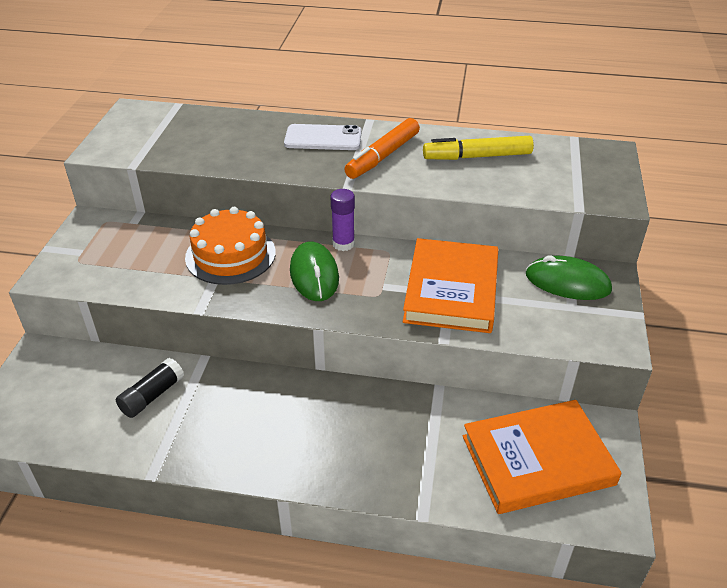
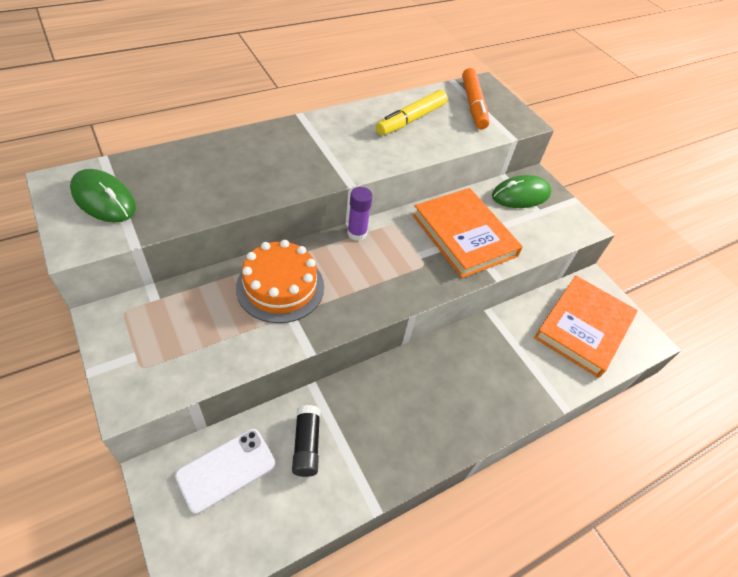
camera: 45 degrees left, 10 degrees up
(314, 274) = (363, 271): green mouse -> green mouse (104, 199)
(323, 138) = (282, 145): white phone -> white phone (226, 470)
(383, 156) = (346, 145): orange marker -> orange marker (473, 105)

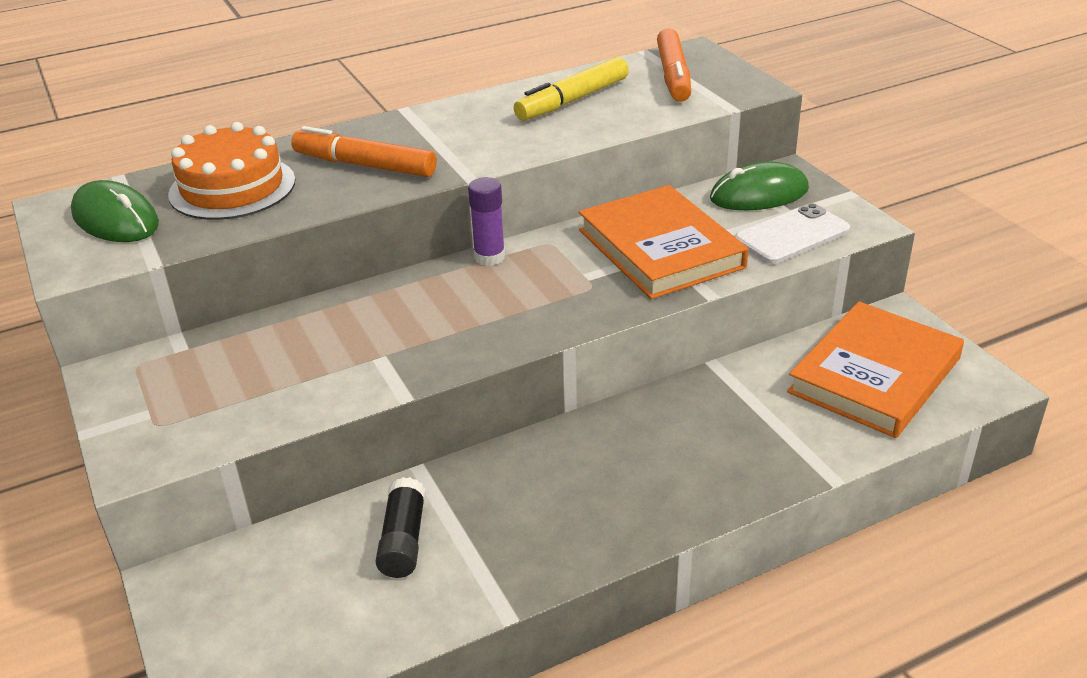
camera: 10 degrees right, 15 degrees down
(226, 470) = (277, 573): white phone -> white phone (792, 235)
(277, 164) = (364, 165): none -> orange marker
(280, 287) = (366, 325): orange cake -> orange cake (232, 187)

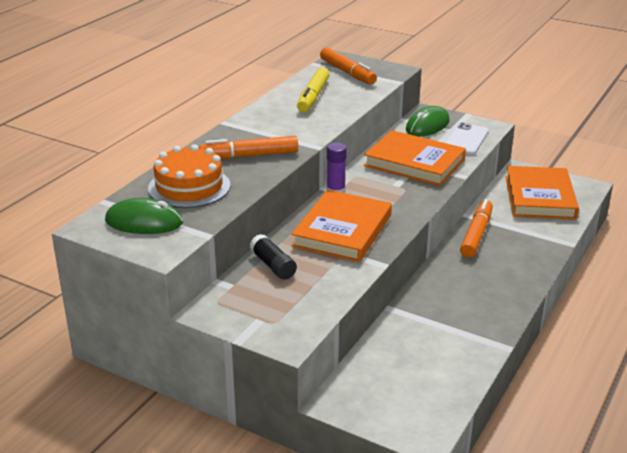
camera: 35 degrees left, 5 degrees down
(403, 540) = (423, 339): black glue stick -> black glue stick (273, 265)
(419, 321) = (342, 231): none -> orange book
(689, 401) = (476, 234): none -> orange marker

